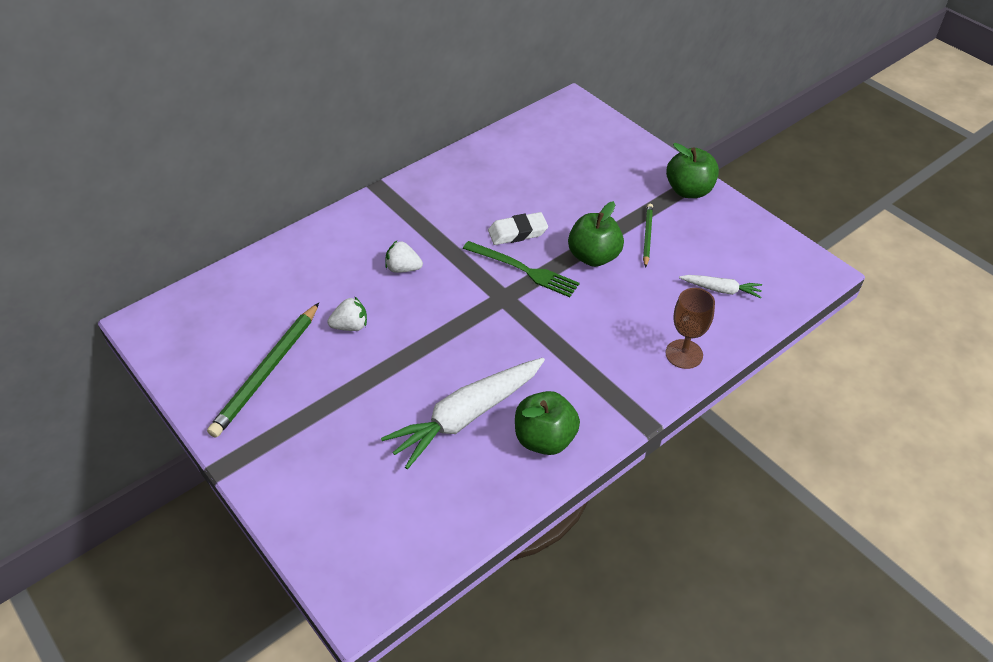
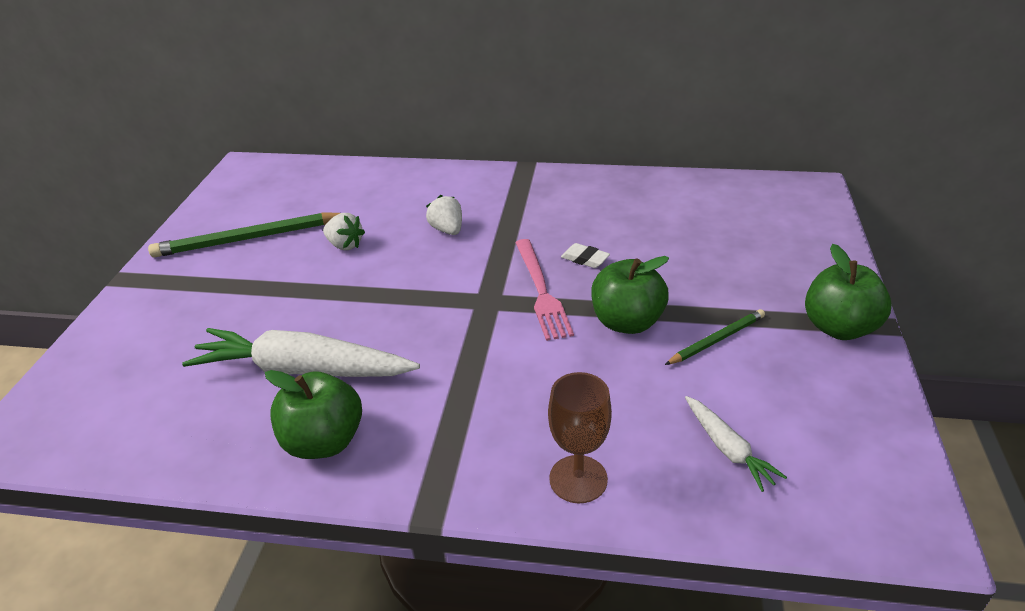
camera: 50 degrees right, 10 degrees down
(517, 232) = (585, 259): white eraser -> white eraser, size x0.64
(524, 270) = (541, 291): green fork -> pink fork

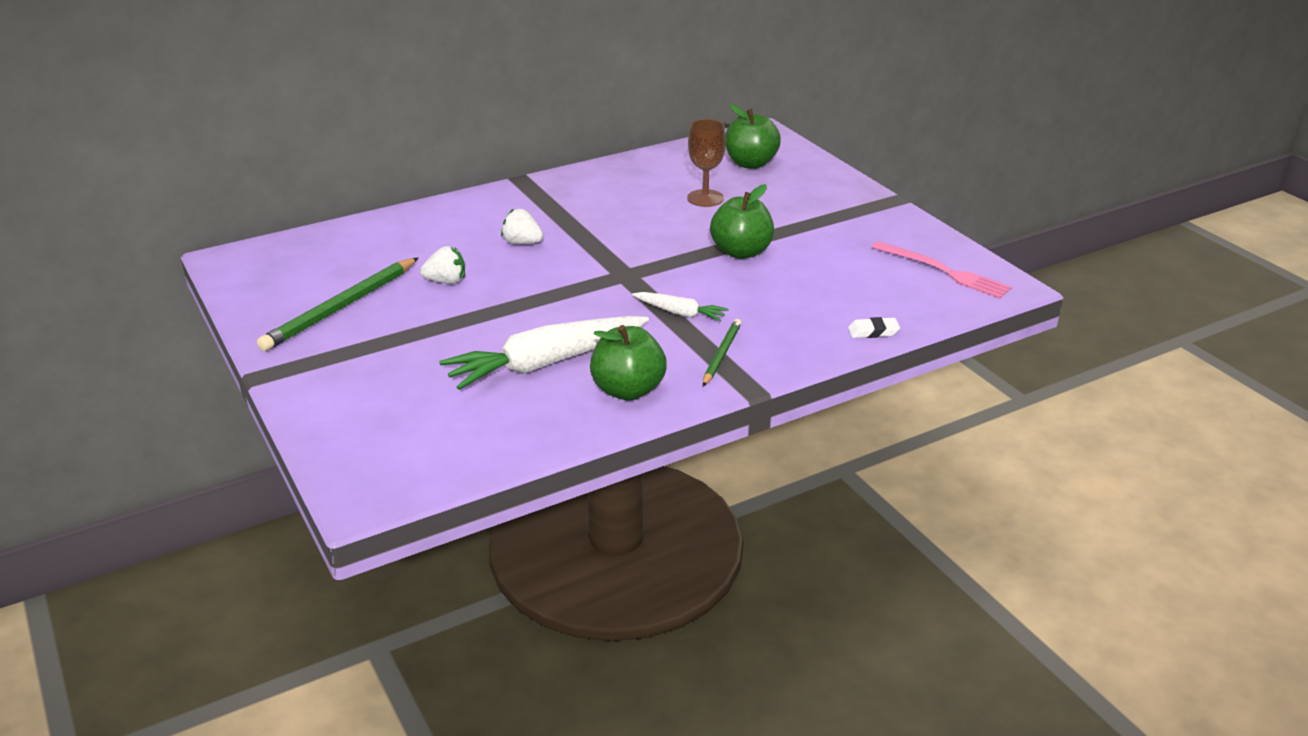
camera: 40 degrees left, 5 degrees down
(541, 291) = (657, 255): pink fork -> pink fork (944, 271)
(578, 479) = (818, 338): brown goblet -> brown goblet (705, 198)
(585, 259) = (661, 226): white eraser -> white eraser (873, 332)
(716, 340) = (810, 241): green pencil -> green pencil (721, 354)
(728, 449) = (881, 291): white carrot -> white carrot (680, 313)
(839, 328) = (872, 209): green apple -> green apple (751, 163)

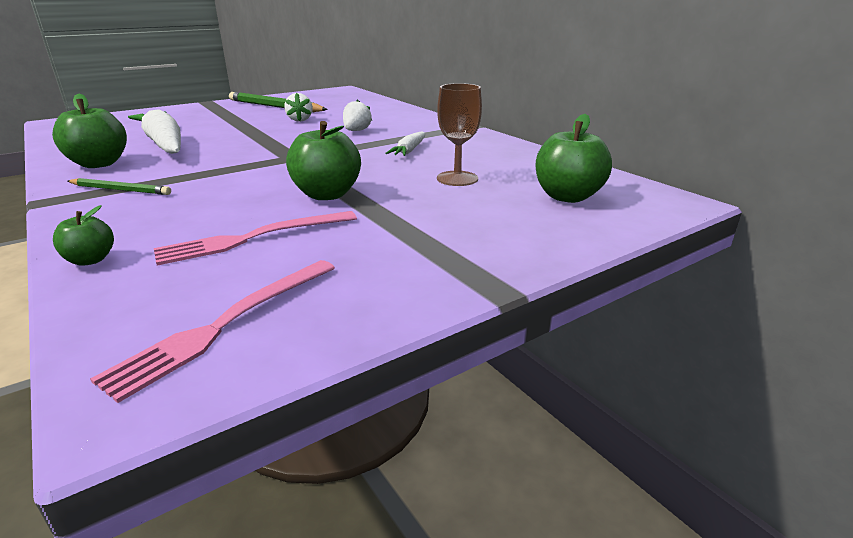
camera: 85 degrees right, 5 degrees down
(680, 313) = (210, 175): white carrot -> white carrot (409, 151)
(831, 275) = (253, 238): none -> pink fork
(873, 332) = (90, 260): white eraser -> green apple

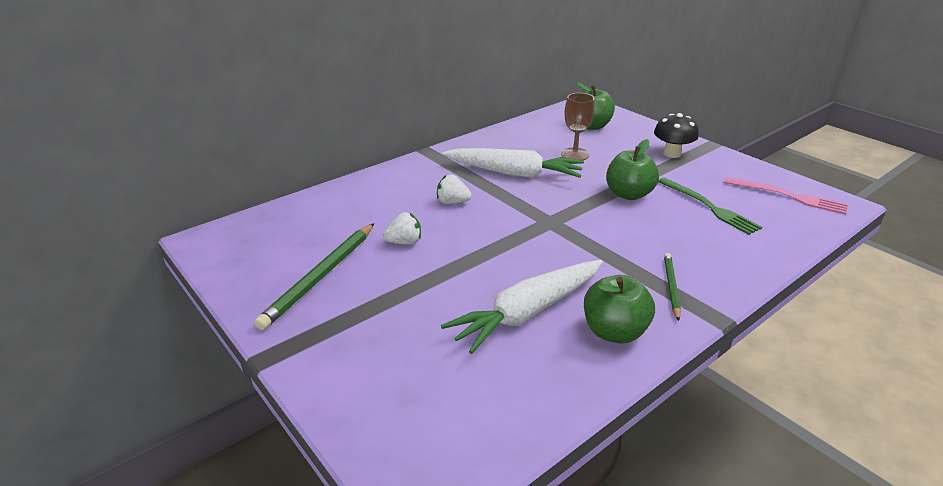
camera: 95 degrees left, 5 degrees up
(90, 260) = (775, 252): green apple -> none
(253, 238) = (709, 207): pink fork -> green fork
(409, 151) = (514, 173): white carrot -> white carrot, size x2.04
(454, 242) = (672, 154): none -> black mushroom

